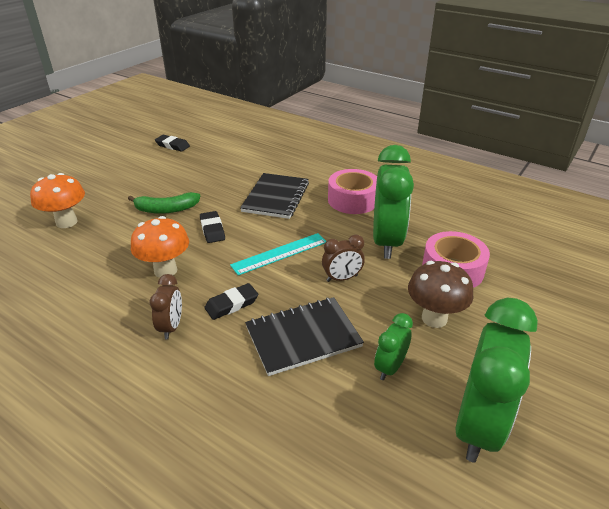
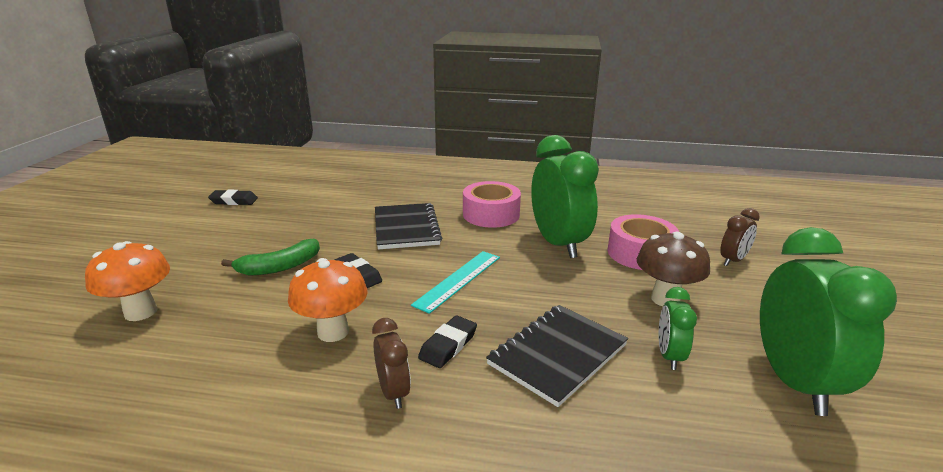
camera: 25 degrees left, 10 degrees down
(342, 278) = (546, 287): brown clock -> brown clock (733, 260)

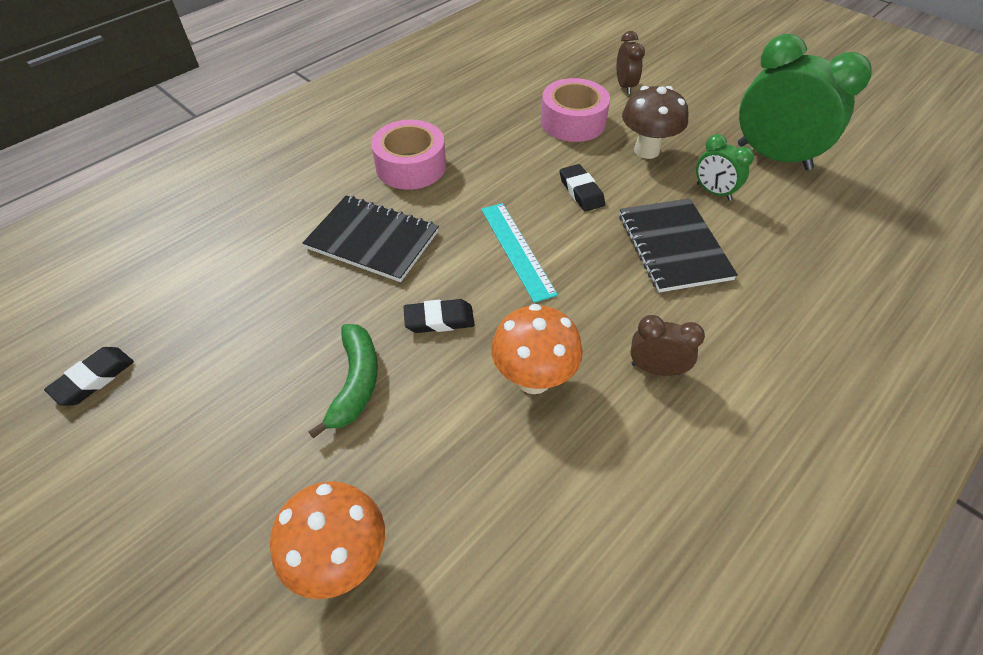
camera: 55 degrees left, 25 degrees up
(448, 345) = (615, 305): black eraser -> black eraser (581, 191)
(558, 244) = (513, 156): green clock -> none

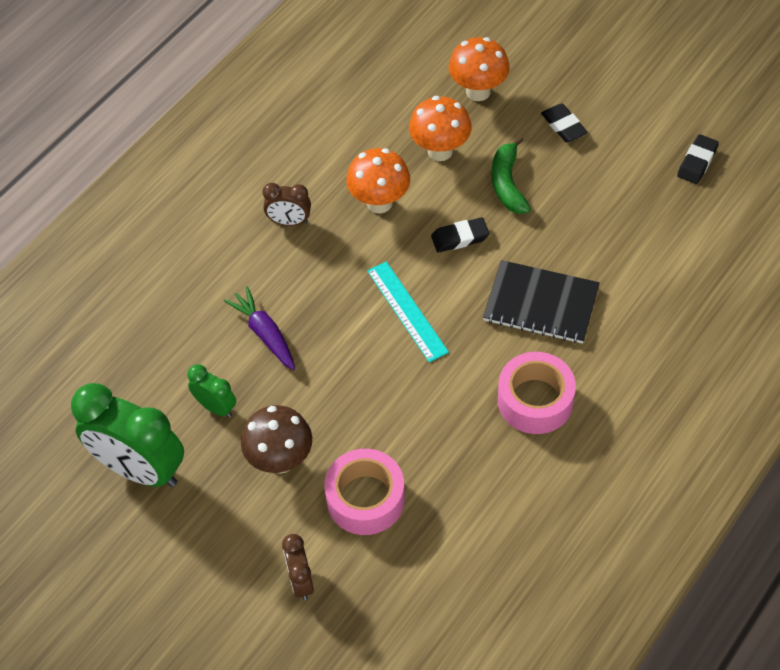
camera: 175 degrees right, 5 degrees up
(434, 448) = (440, 151): none -> orange mushroom
(581, 191) = (351, 389): black eraser -> black eraser (563, 126)
(673, 246) = (264, 333): black notebook -> purple carrot

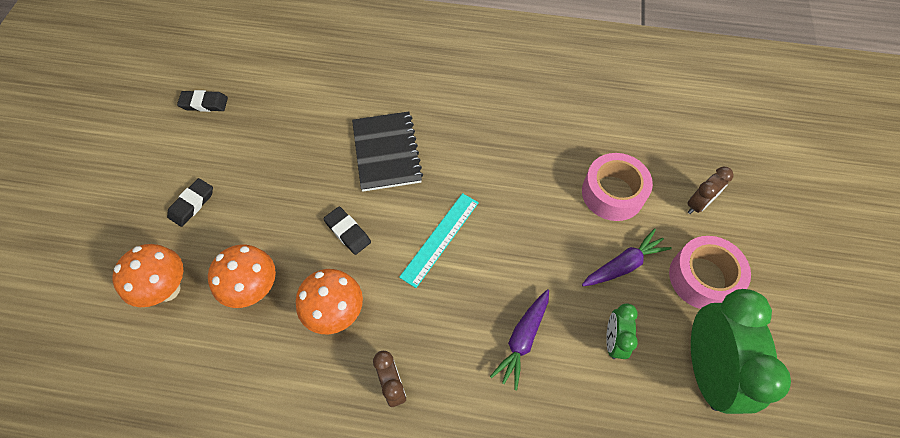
camera: 120 degrees left, 5 degrees up
(280, 460) = (623, 265): brown mushroom -> purple carrot
(507, 183) = (274, 220): green banana -> none
(535, 400) = (471, 125): pink tape -> pink tape (703, 278)

